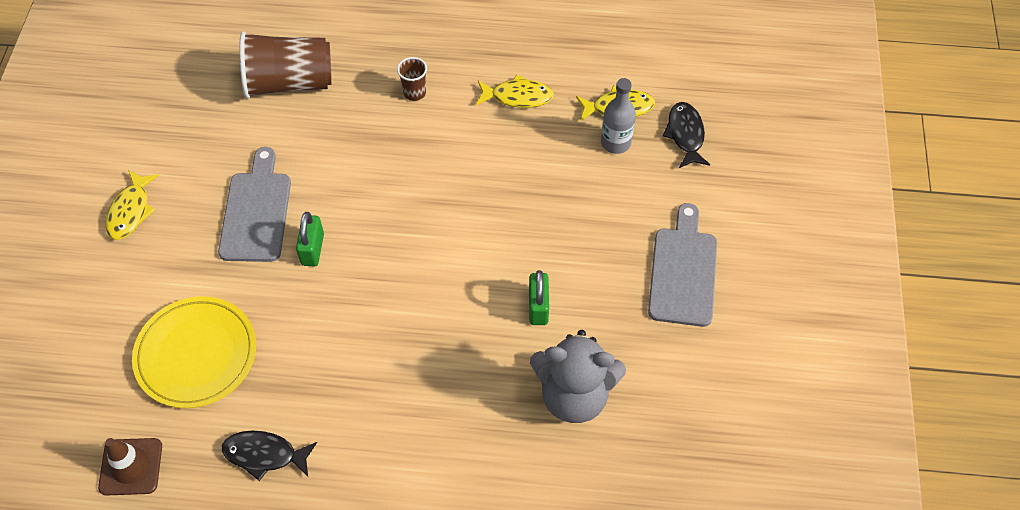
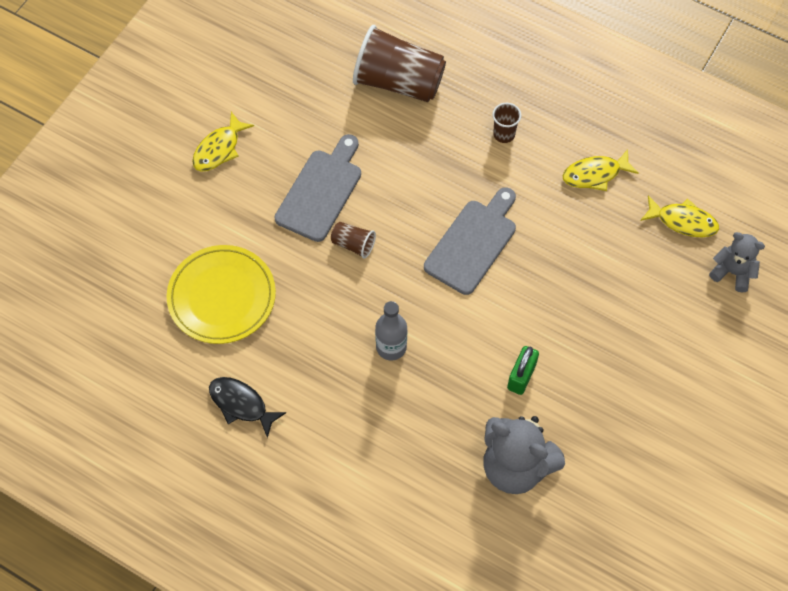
camera: 25 degrees right, 5 degrees up
(131, 466) = (135, 368): brown traffic cone -> none
(312, 249) = (353, 244): green padlock -> brown cup
(518, 96) = (595, 174): yellow fish -> yellow fish turned 135 degrees clockwise
(615, 143) = (663, 254): grey bottle -> grey bottle (391, 347)
(683, 271) = (665, 398): grey cutting board -> grey cutting board (473, 243)
(685, 135) = (732, 272): black fish -> grey teddy bear

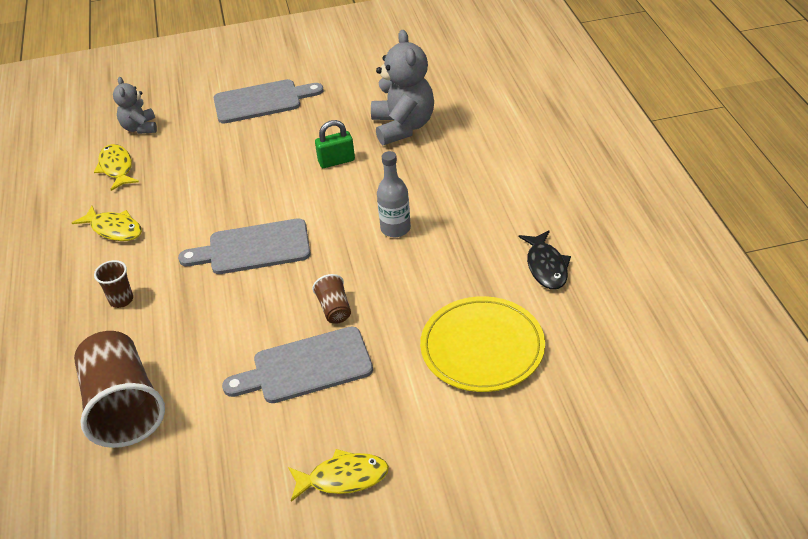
camera: 130 degrees left, 20 degrees down
(679, 390) = (262, 101): none -> grey cutting board

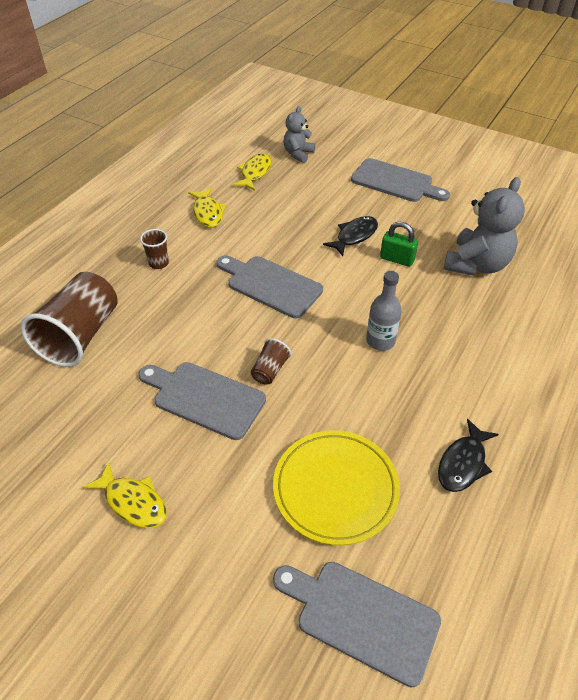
camera: 40 degrees right, 5 degrees up
(279, 165) = (354, 236): none -> black fish
(590, 407) = (361, 618): none -> grey cutting board

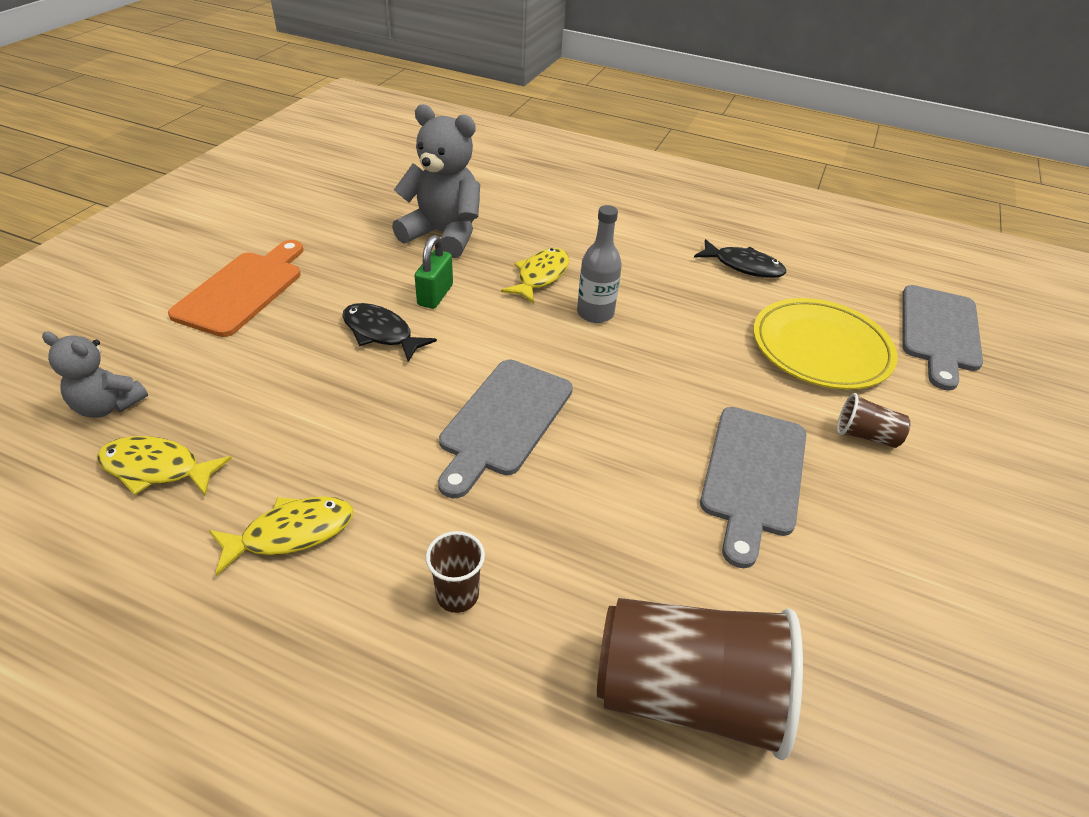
camera: 100 degrees left, 5 degrees down
(133, 502) = (949, 529): yellow fish -> yellow fish (540, 276)
(270, 370) = (677, 410): brown cup -> brown cup (865, 435)
(395, 182) = (242, 290): grey cutting board -> orange cutting board

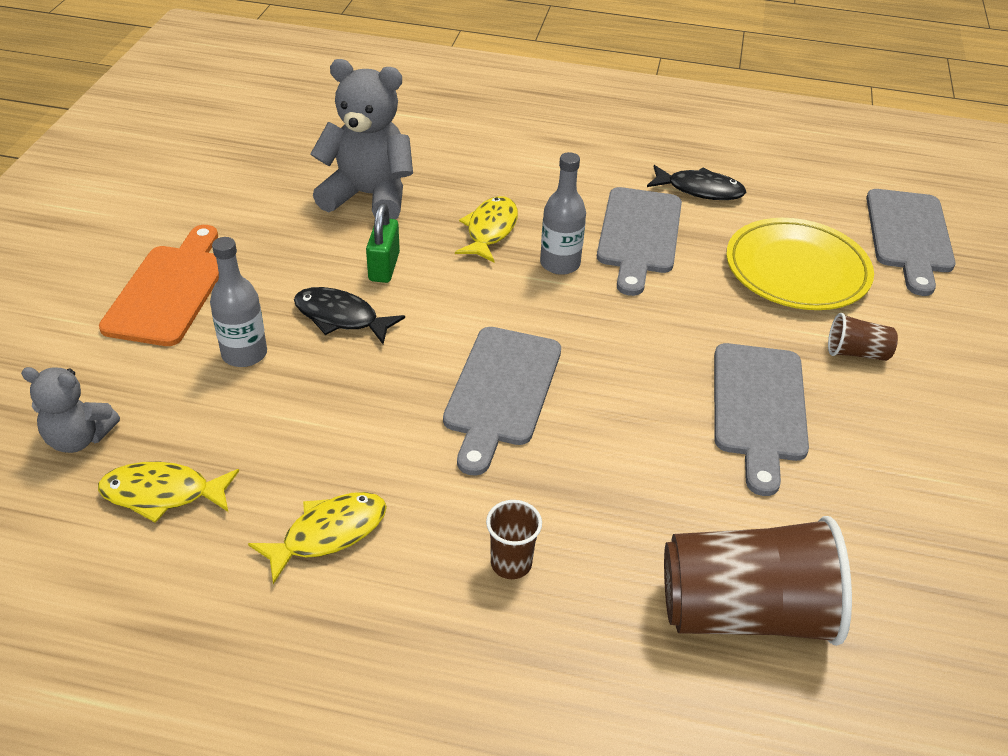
camera: 10 degrees left, 0 degrees up
(283, 353) = (244, 354): none -> grey bottle
(676, 298) = (639, 235): none -> grey cutting board

